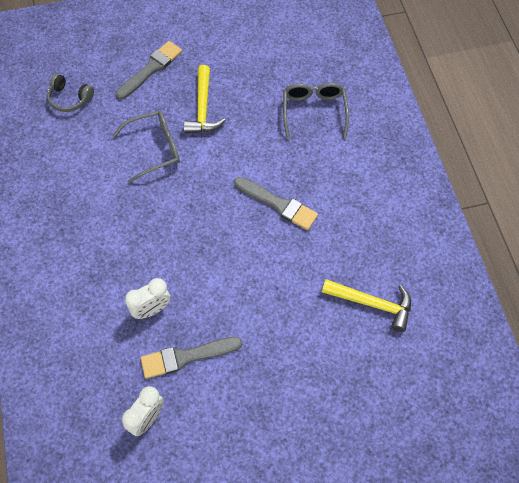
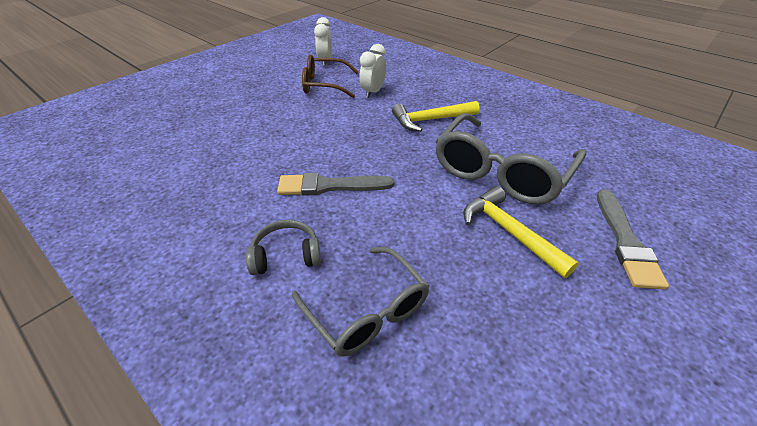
camera: 145 degrees right, 20 degrees down
(69, 98) = (637, 170): grey headphones -> grey headphones (286, 255)
(154, 149) = (501, 171): grey glasses -> grey glasses, size x1.57
(186, 357) = (325, 85): grey brush -> brown glasses
(372, 304) = (181, 158): yellow hammer -> yellow hammer (430, 120)

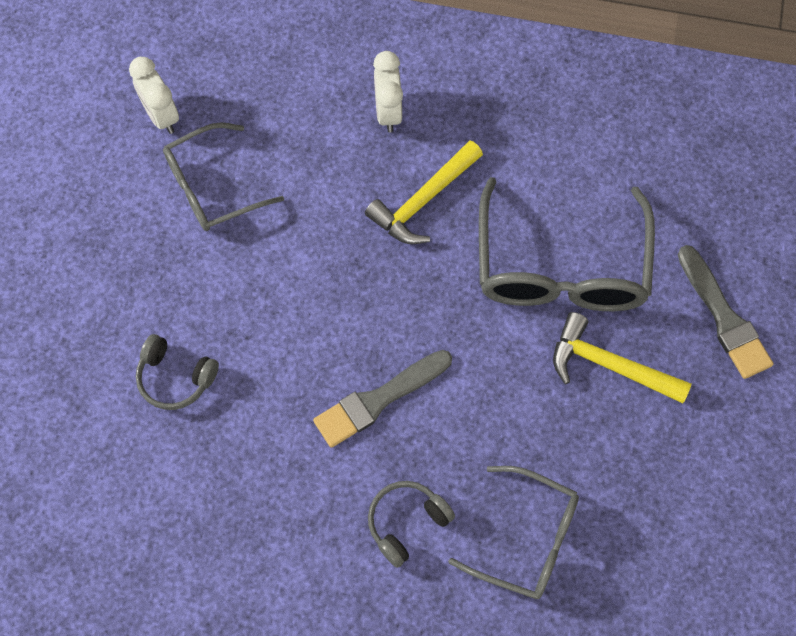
camera: 30 degrees left, 25 degrees up
(230, 136) = (175, 378): none -> grey headphones
(325, 85) = (213, 187): brown glasses -> grey glasses
(373, 92) = (301, 170): white clock -> white clock (388, 112)

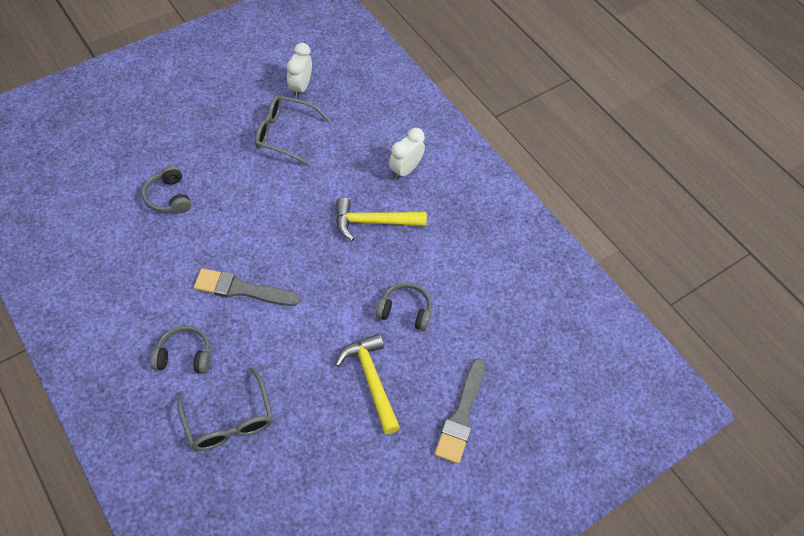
camera: 40 degrees right, 10 degrees down
(561, 265) = (405, 311): grey glasses -> grey headphones

